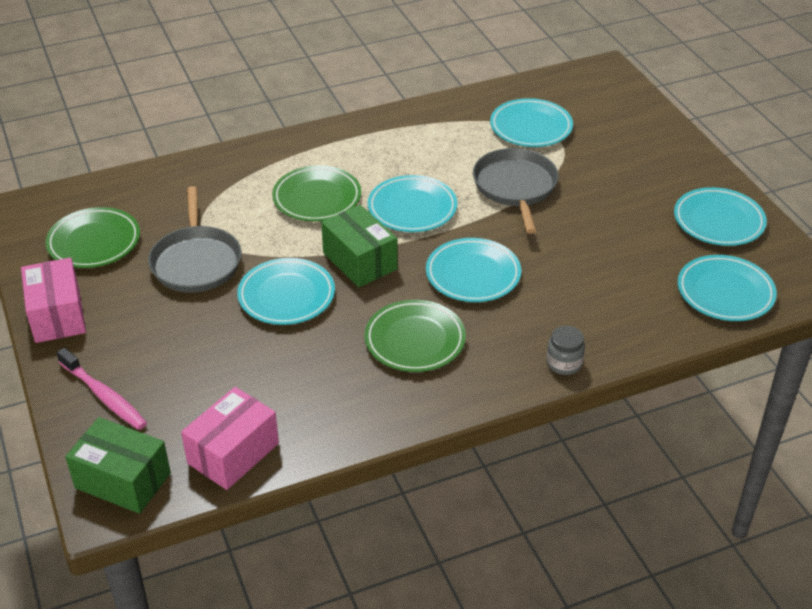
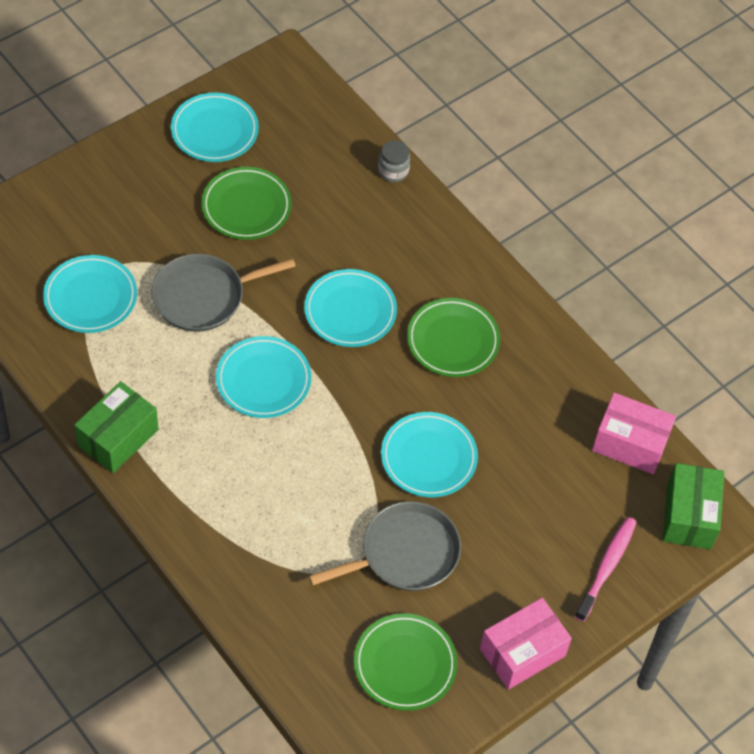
camera: 110 degrees left, 15 degrees up
(317, 198) = (270, 471): green plate -> green plate (246, 207)
(360, 261) = (359, 408): green box -> green box (118, 437)
(564, 363) = (443, 228): grey jar -> grey jar (393, 171)
(725, 292) = (316, 123): turquoise plate -> none

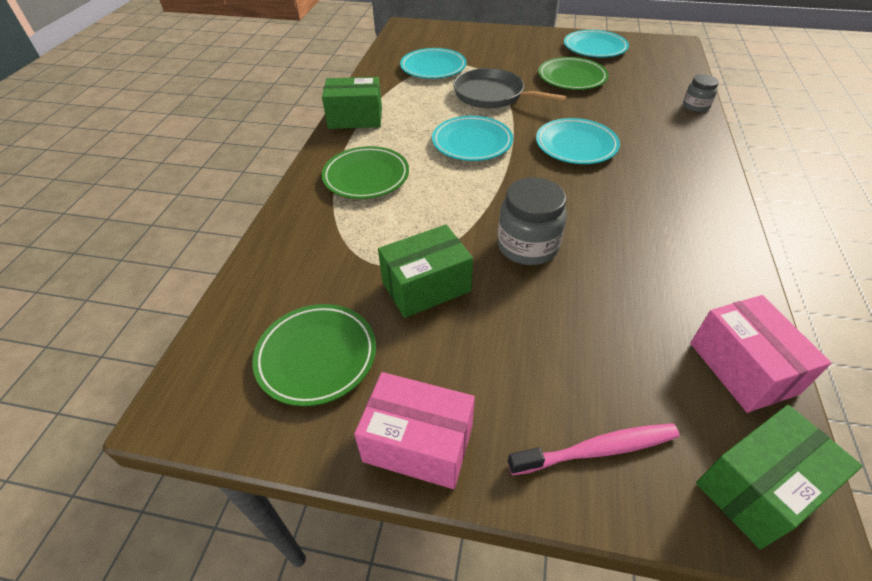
camera: 55 degrees right, 10 degrees down
(404, 553) = (426, 286): grey pan -> green box
(428, 457) = (527, 246): turquoise plate -> grey jar
(453, 341) = (636, 199): green plate -> green plate (366, 176)

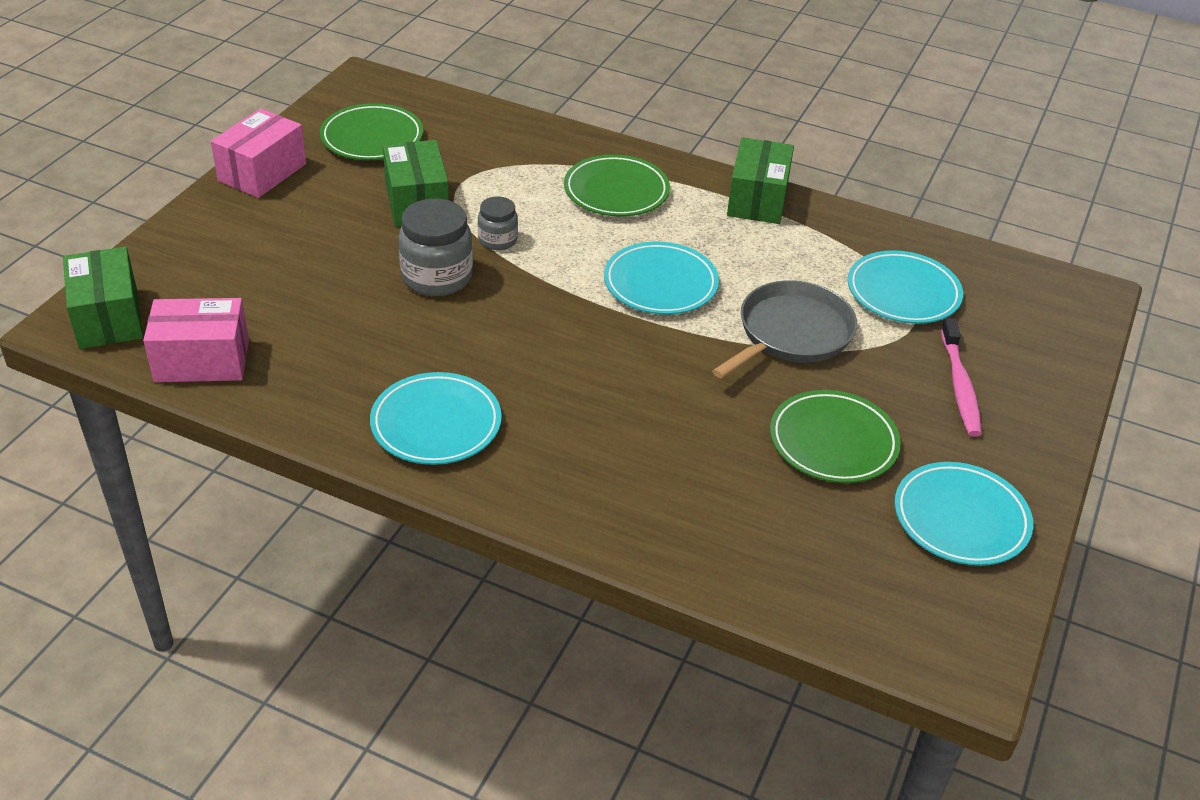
camera: 100 degrees right, 5 degrees down
(576, 145) = (617, 376): turquoise plate -> turquoise plate (436, 424)
(597, 449) = (196, 250): pink toothbrush -> pink toothbrush (960, 385)
(695, 106) = (686, 564): grey jar -> grey jar (498, 240)

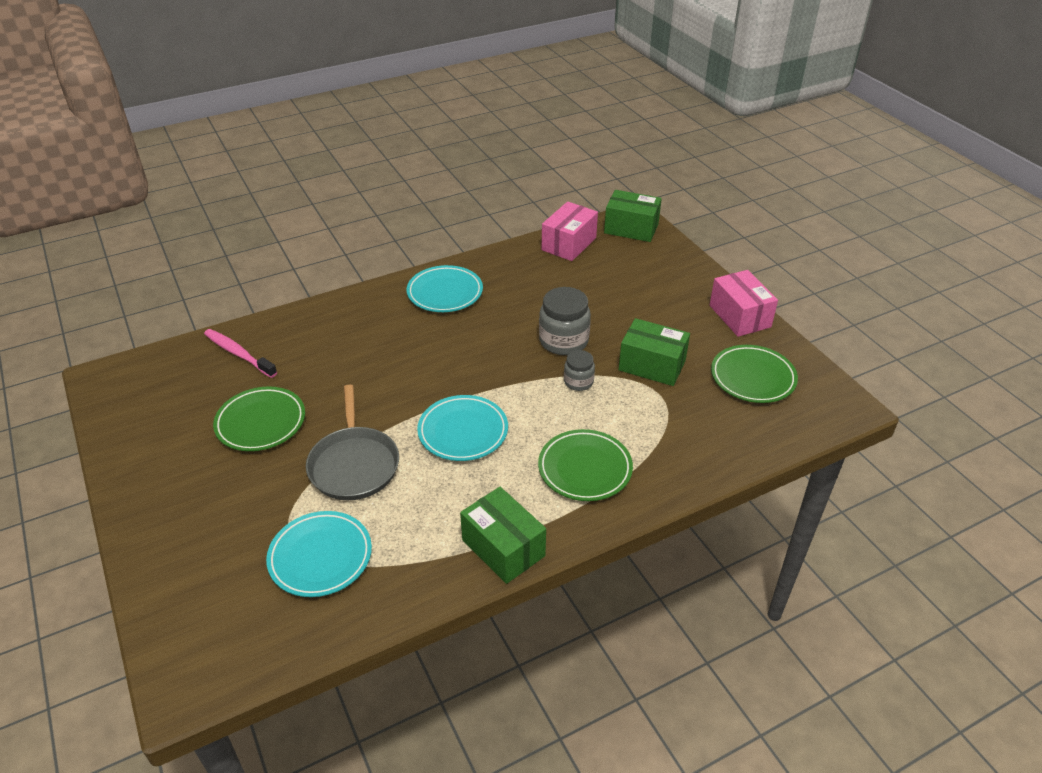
camera: 130 degrees right, 0 degrees up
(960, 385) = (219, 515): pink toothbrush -> pink toothbrush (238, 354)
(960, 519) = (155, 436): turquoise plate -> none

